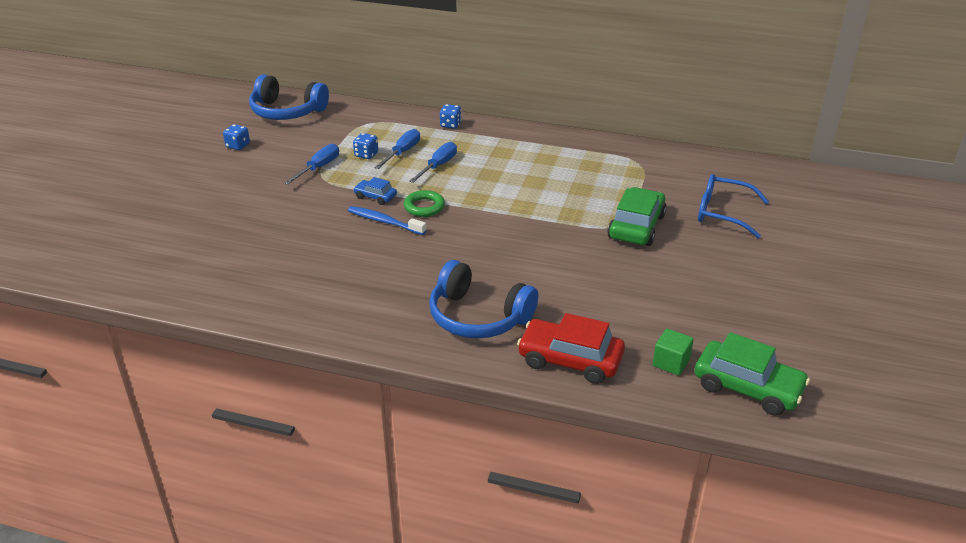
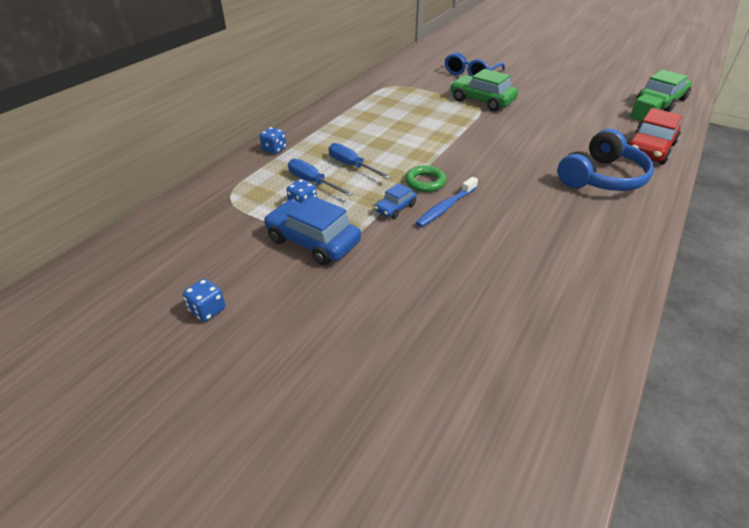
camera: 75 degrees left, 5 degrees up
(287, 111) = (143, 256): blue headphones -> none
(318, 168) = (313, 241): blue screwdriver -> blue car

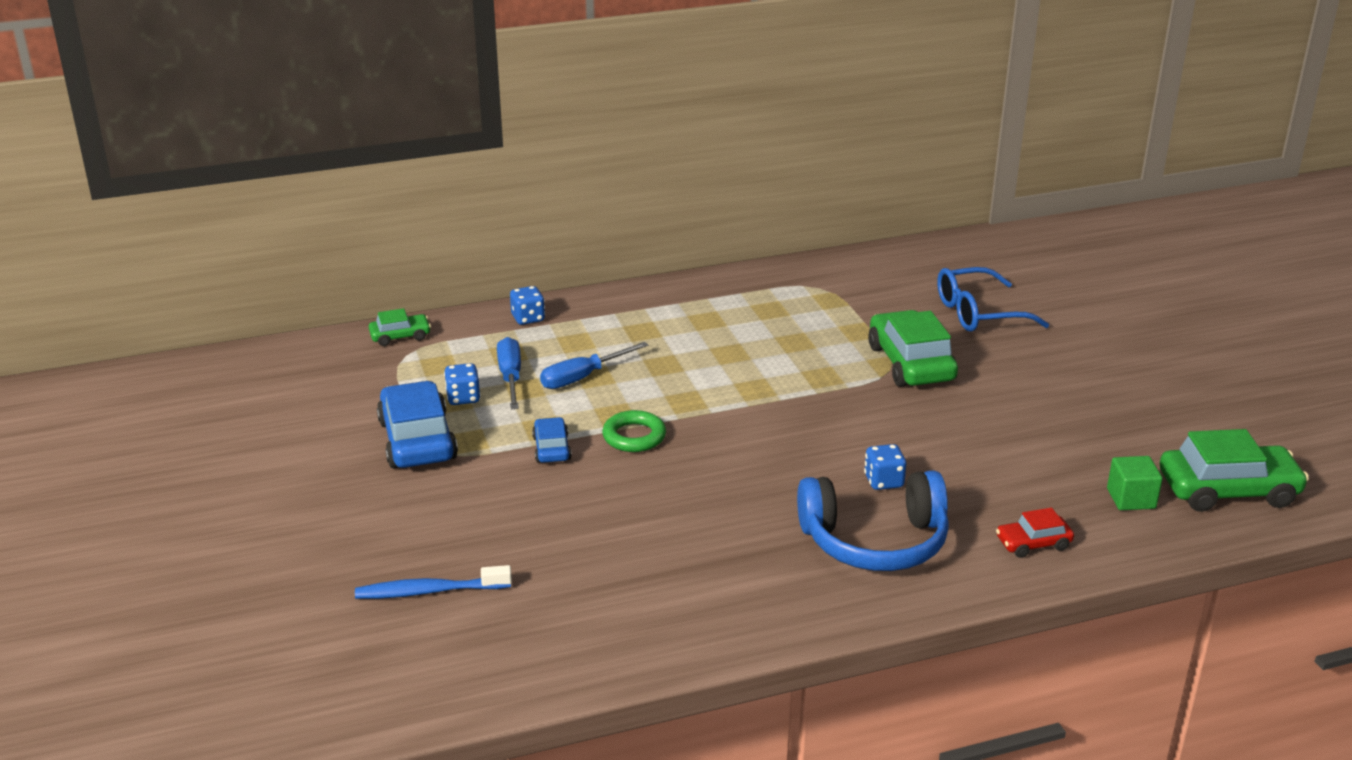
camera: 40 degrees right, 10 degrees down
(207, 310) = (246, 455): blue dice -> blue dice (883, 481)
(210, 189) = (400, 336): none -> green car
(352, 166) = (582, 377): blue screwdriver -> blue screwdriver turned 120 degrees counterclockwise
(395, 208) = (551, 448): blue car -> blue car turned 90 degrees clockwise
(445, 207) = (607, 475): blue toothbrush -> blue toothbrush (429, 591)
(649, 149) = (1033, 543): red car -> red car, size x0.52

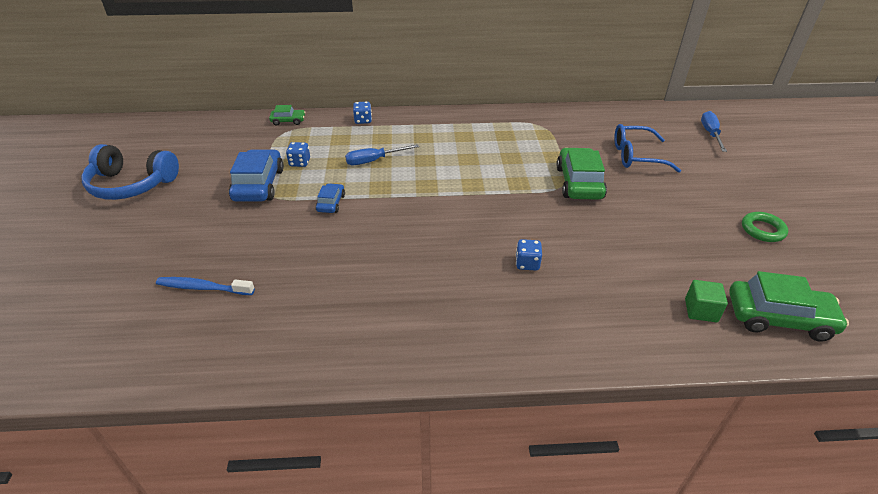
camera: 15 degrees right, 10 degrees up
(510, 377) = (333, 154): blue screwdriver -> blue screwdriver (710, 134)
(634, 436) = (383, 203): green ring -> green ring (762, 230)
(875, 541) = (502, 308): blue headphones -> blue headphones (132, 184)
(1033, 543) = (615, 333): red car -> none

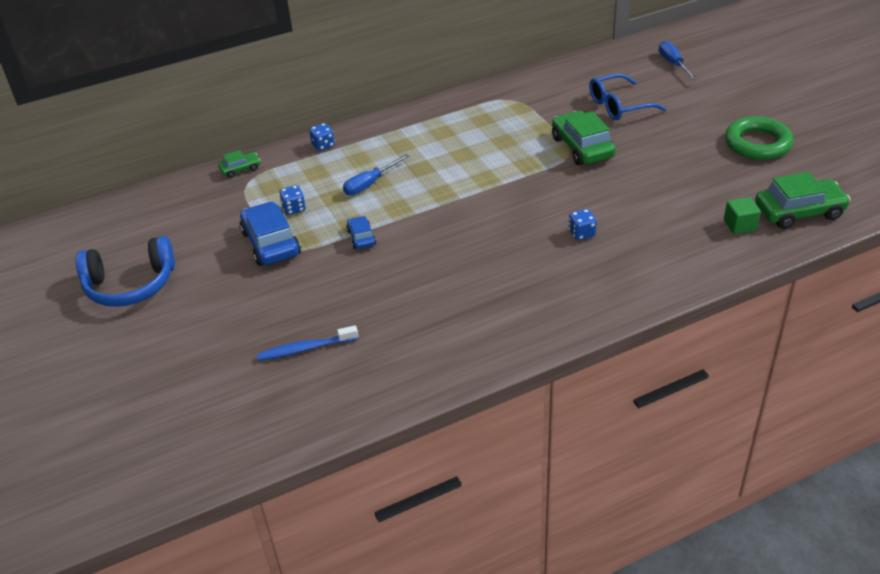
camera: 20 degrees left, 0 degrees up
(762, 230) = (757, 143): green ring -> green ring, size x1.67

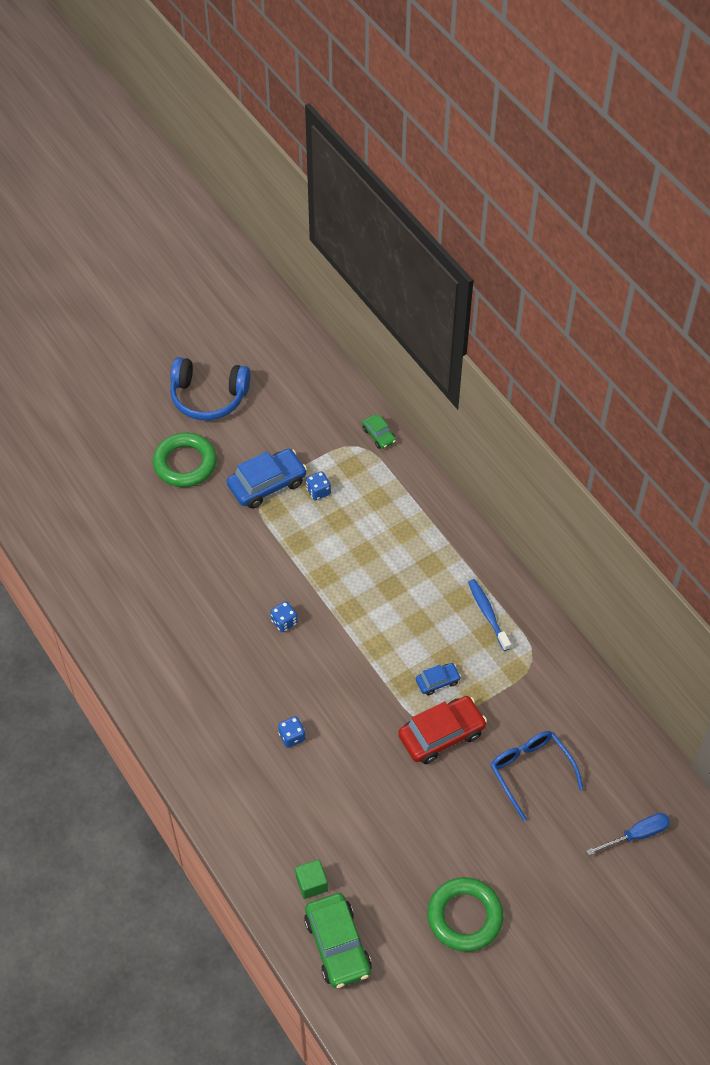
camera: 80 degrees right, 15 degrees up
(130, 285) = (208, 397): blue headphones -> blue headphones turned 60 degrees counterclockwise
(217, 305) = (185, 463): none -> green ring
(305, 349) = (133, 536): blue toothbrush -> blue toothbrush (488, 614)
(323, 145) = (425, 496): blue dice -> blue dice (284, 622)
(361, 238) = (278, 553): blue car -> blue car (437, 681)
(370, 184) = (361, 547): blue screwdriver -> none
(582, 147) = (441, 734): green car -> red car

